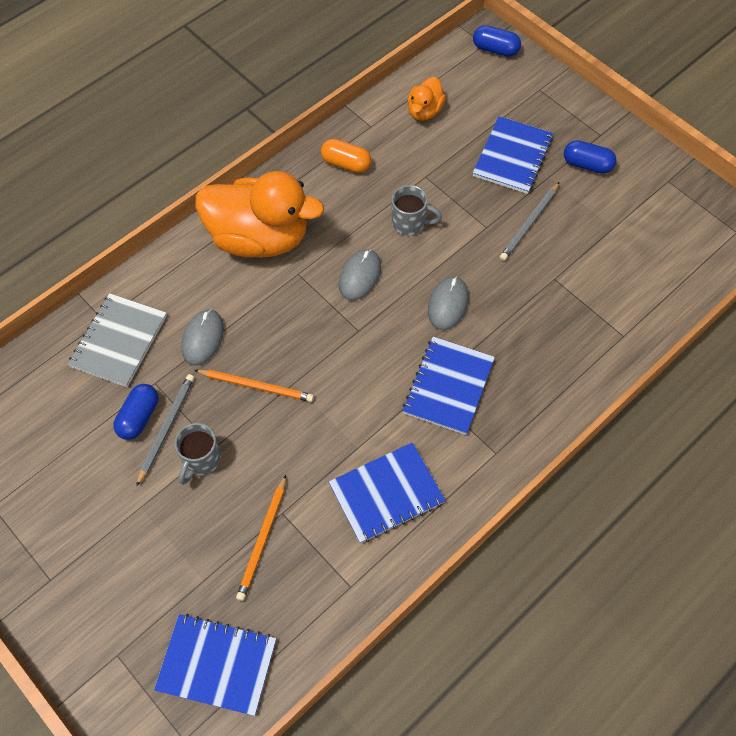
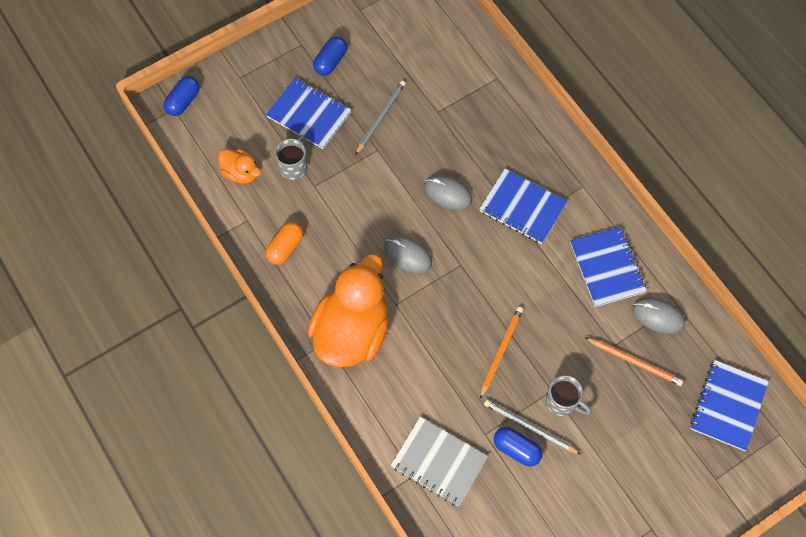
camera: 80 degrees left, 5 degrees up
(203, 338) = (448, 390): grey mouse -> grey mouse (658, 316)
(410, 223) = (361, 207): grey mug -> grey mug (294, 166)
(529, 223) = (380, 117): grey pencil -> grey pencil turned 105 degrees counterclockwise

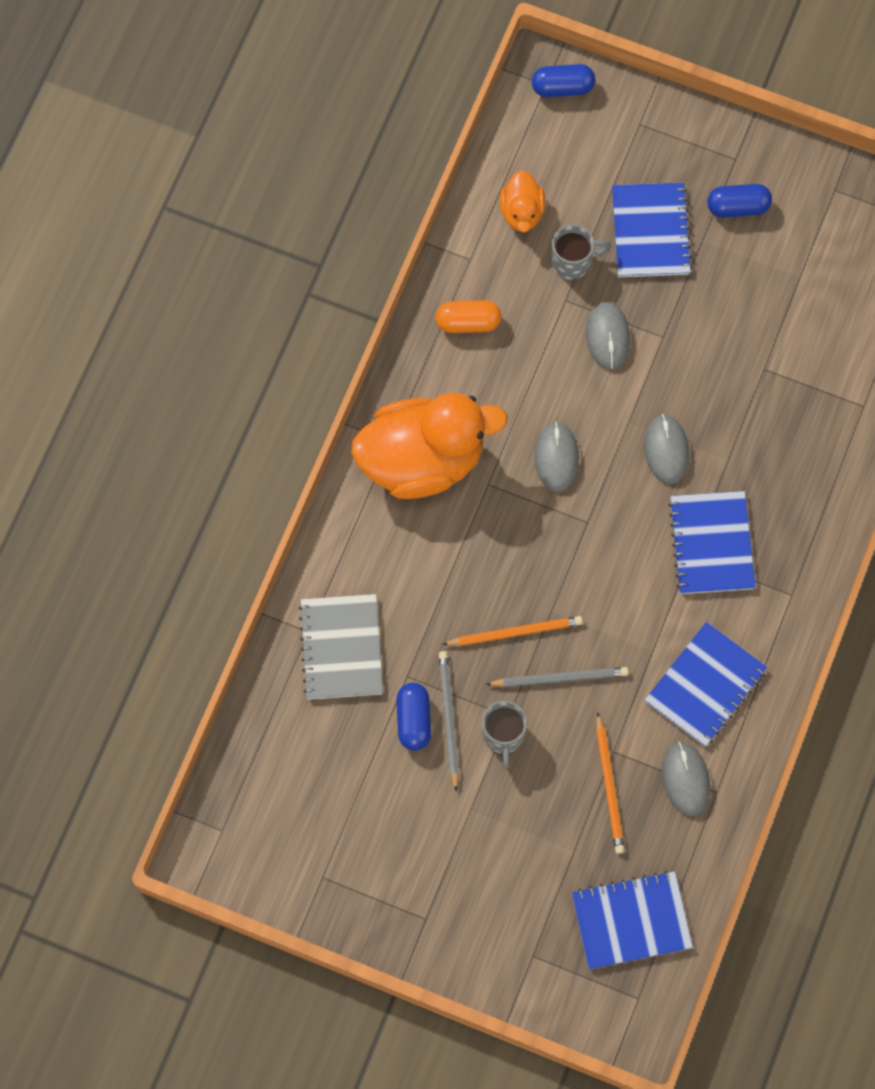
camera: 55 degrees right, 5 degrees up
(354, 178) = (607, 336): none -> grey mouse
(380, 117) = (707, 312): grey pencil -> grey pencil (560, 678)

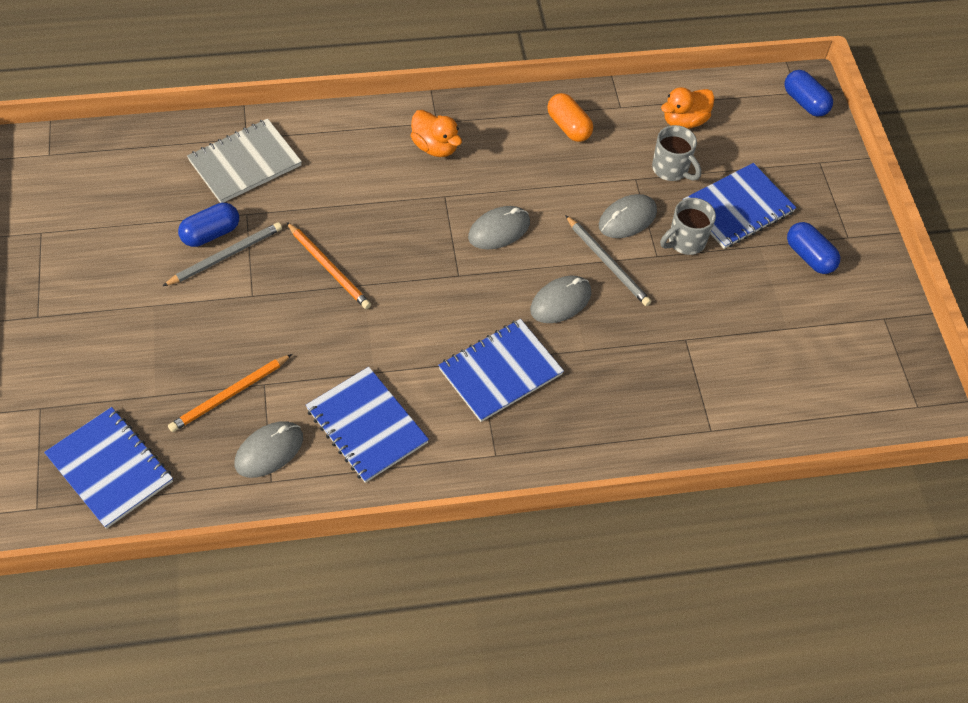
camera: 55 degrees right, 15 degrees down
(422, 460) = (435, 147): orange duck -> orange duck, size x0.47
(503, 736) = (232, 299): grey mug -> grey mug (685, 242)
(560, 678) = (307, 316): grey pencil -> grey pencil (607, 263)
(705, 685) = (367, 426): blue notebook -> blue notebook turned 45 degrees clockwise

